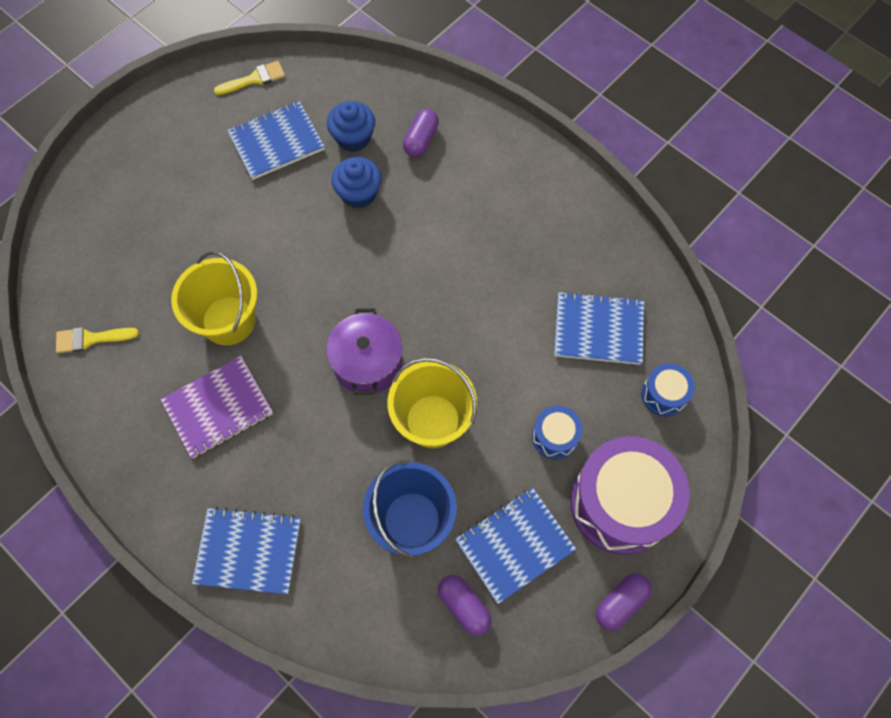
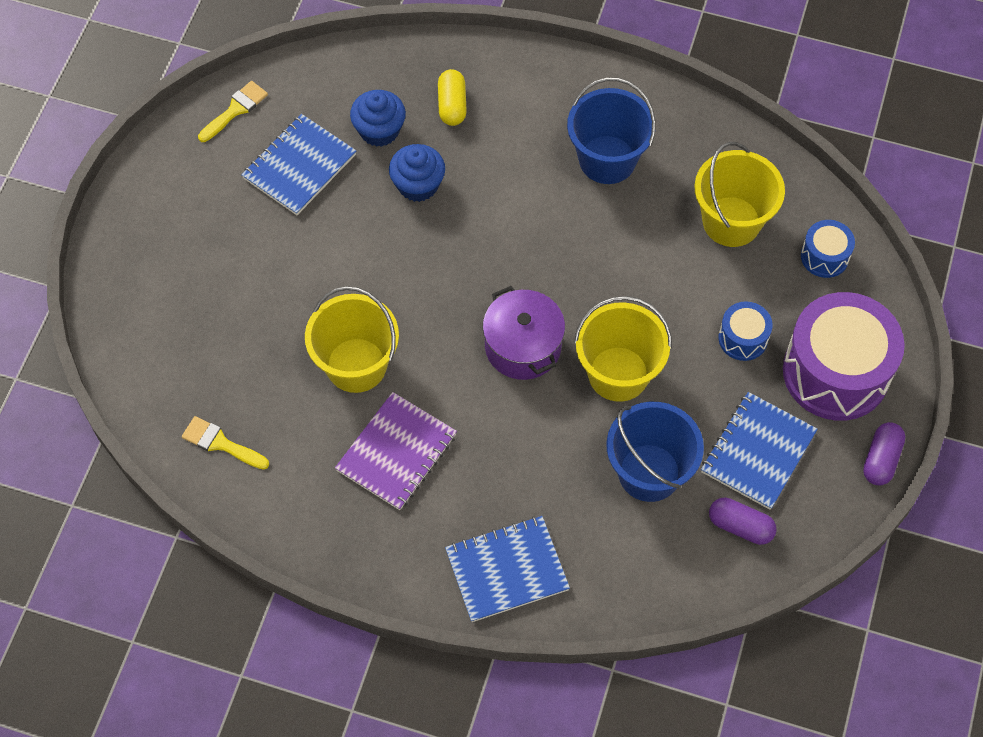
camera: 25 degrees left, 5 degrees down
(91, 339) = (221, 443): yellow brush -> yellow brush turned 60 degrees clockwise
(421, 140) = (452, 105): purple capsule -> yellow capsule
(521, 234) = (607, 160): none -> blue bucket
(598, 330) = (731, 221): blue notebook -> yellow bucket

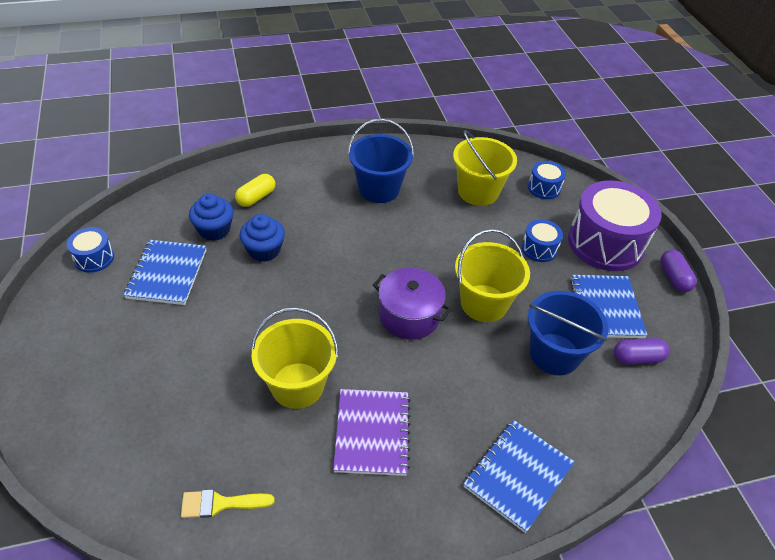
camera: 35 degrees left, 15 degrees down
(235, 110) = (94, 258): yellow brush -> blue drum
(452, 105) = (256, 197): yellow capsule -> yellow capsule turned 75 degrees clockwise

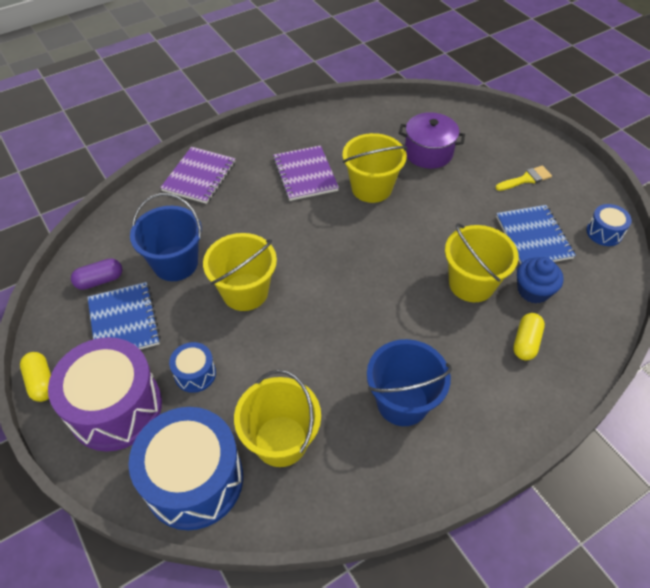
camera: 165 degrees right, 5 degrees up
(220, 503) = (378, 122): yellow brush -> yellow brush (526, 179)
(264, 250) = (471, 283): blue cupcake -> yellow bucket
(409, 316) = (309, 261): purple pot -> purple pot (428, 152)
(518, 476) = (199, 176): blue notebook -> purple notebook
(544, 188) = (194, 480): blue drum -> blue drum, size x2.13
(674, 277) = (41, 382): purple capsule -> yellow capsule

